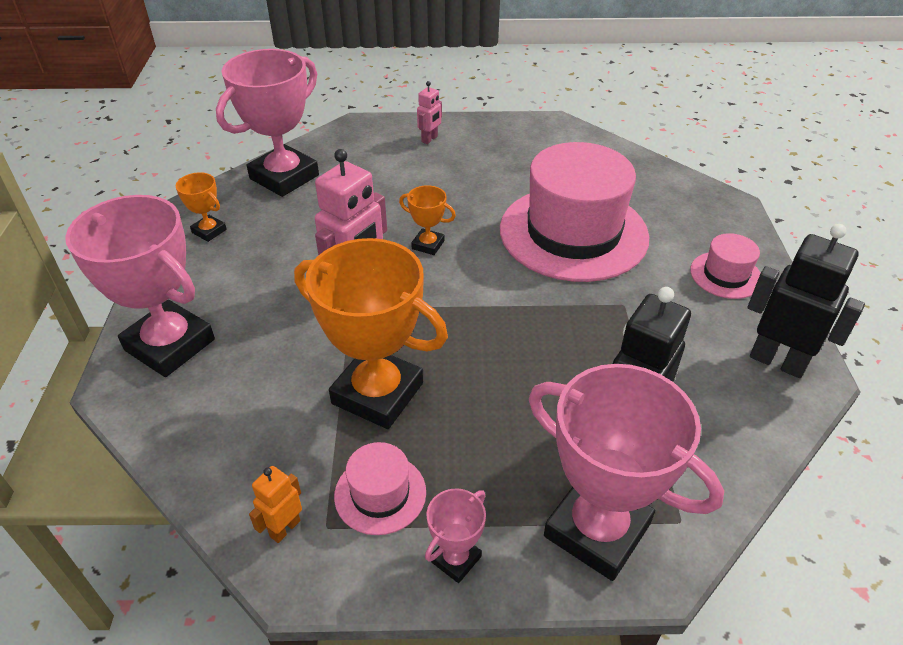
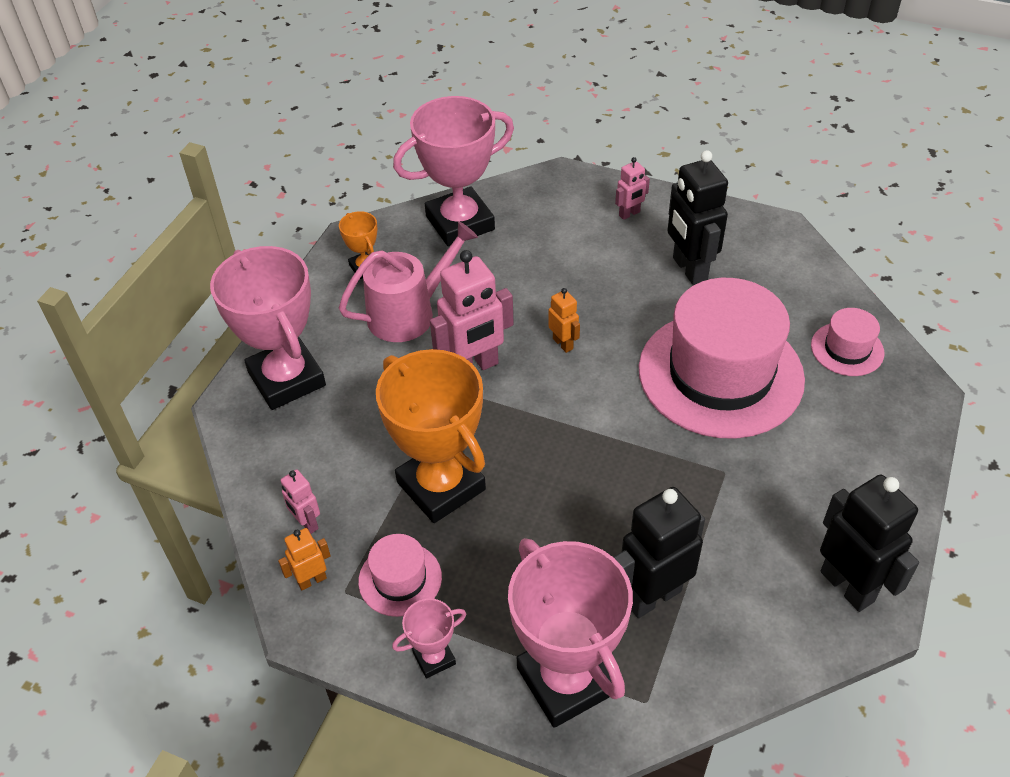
camera: 25 degrees right, 5 degrees up
(253, 473) = (306, 523): none -> pink robot
(270, 257) = (408, 313): none -> pink watering can
(428, 245) = (563, 343): orange trophy -> orange robot
(501, 166) = (689, 269): none -> black robot
(725, 275) = (857, 473): pink hat -> pink hat (847, 349)

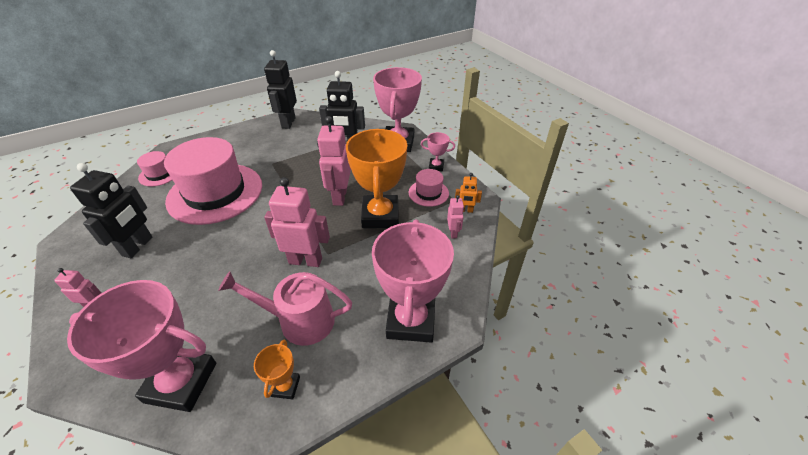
camera: 145 degrees left, 5 degrees down
(537, 480) = (339, 197): none -> pink robot
(563, 343) = (251, 246): orange robot -> none

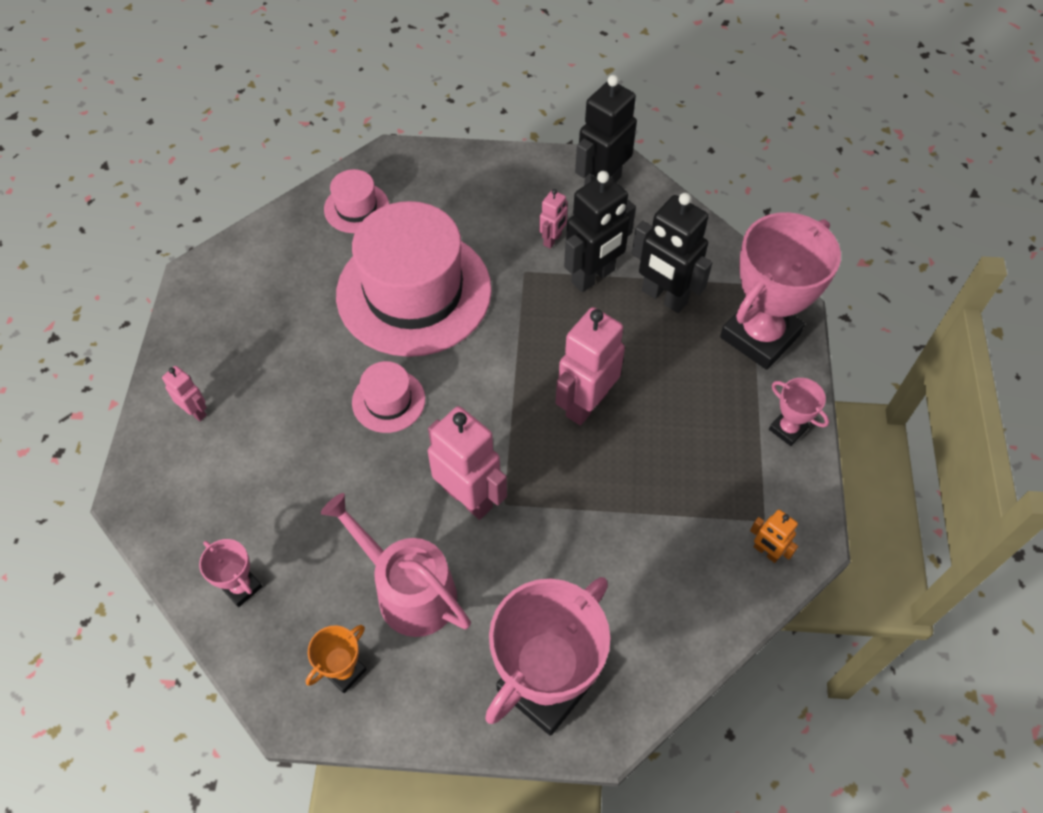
camera: 35 degrees right, 15 degrees up
(138, 246) = (276, 340): black robot -> black robot (593, 277)
(181, 382) = (241, 587): pink trophy -> pink trophy, size x0.45
(380, 215) = (623, 480): orange trophy -> none
(428, 193) = (731, 479): pink hat -> pink hat (388, 401)
(453, 233) = (712, 582): pink robot -> pink robot (552, 240)

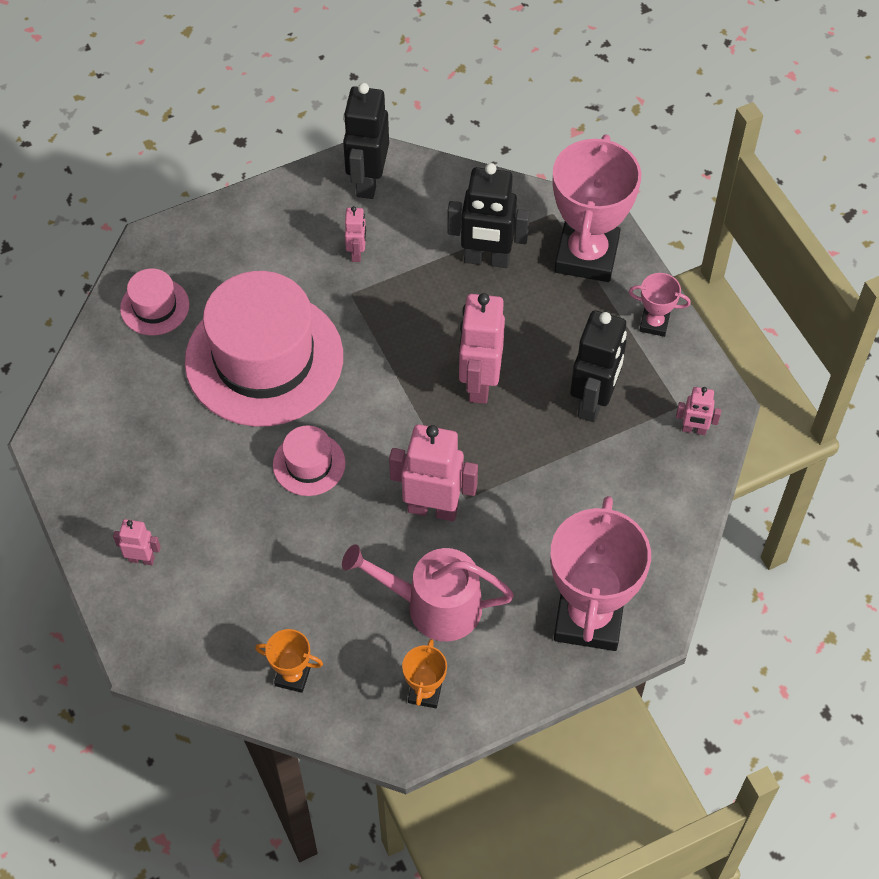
camera: 30 degrees left, 0 degrees up
(241, 587) = (292, 676): pink trophy -> orange trophy
(593, 277) = (415, 270): black robot -> black robot (593, 402)
(766, 552) = (694, 430): orange robot -> pink robot

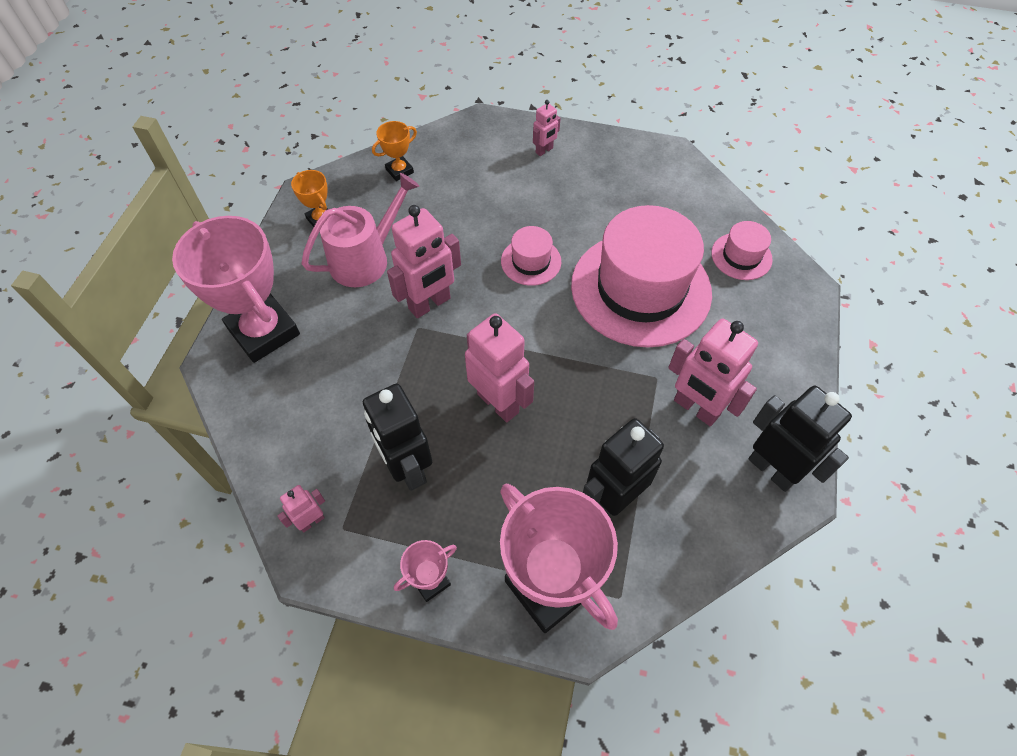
camera: 130 degrees right, 0 degrees up
(357, 253) = (695, 408): pink robot -> pink robot, size x1.98

